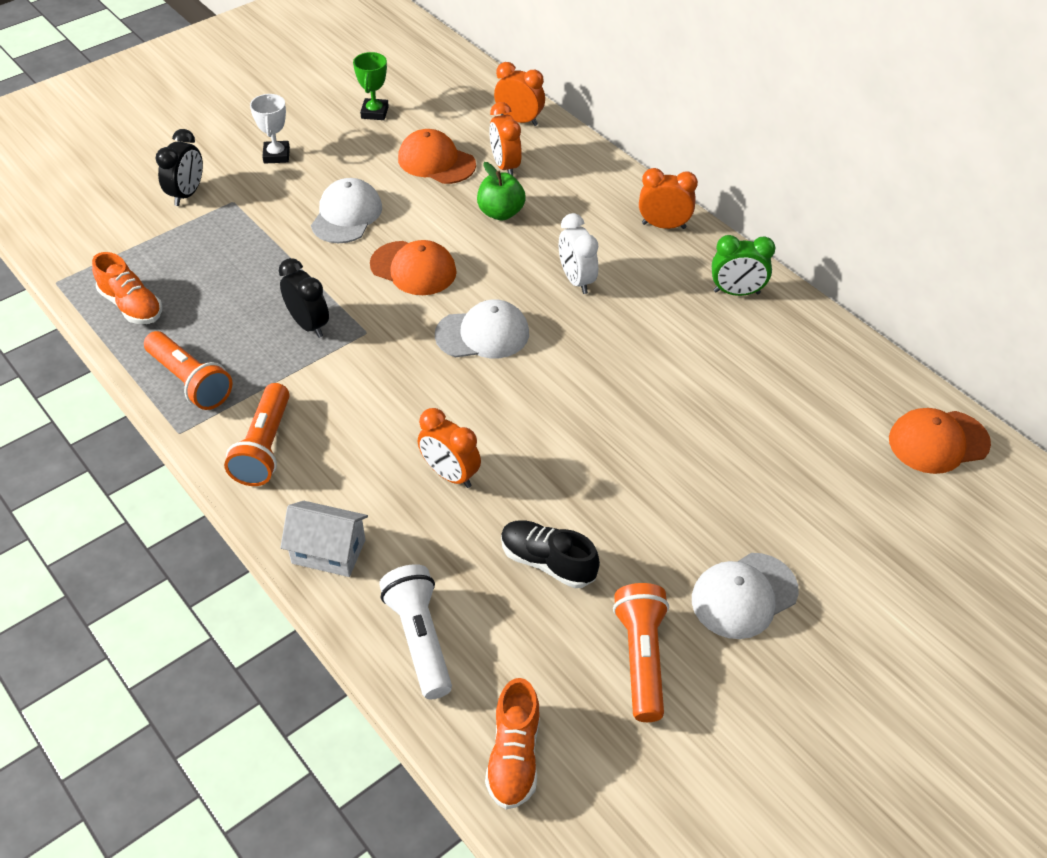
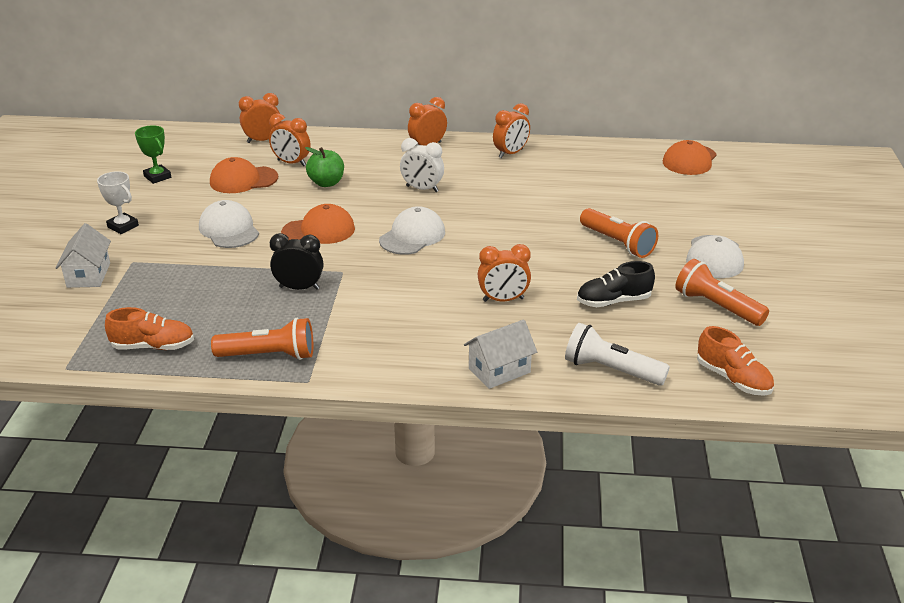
camera: 45 degrees left, 15 degrees down
(187, 194) = (88, 275): black clock -> white house
(264, 447) = (377, 354): orange flashlight -> orange flashlight (618, 243)
(736, 292) = (511, 153): green clock -> orange clock

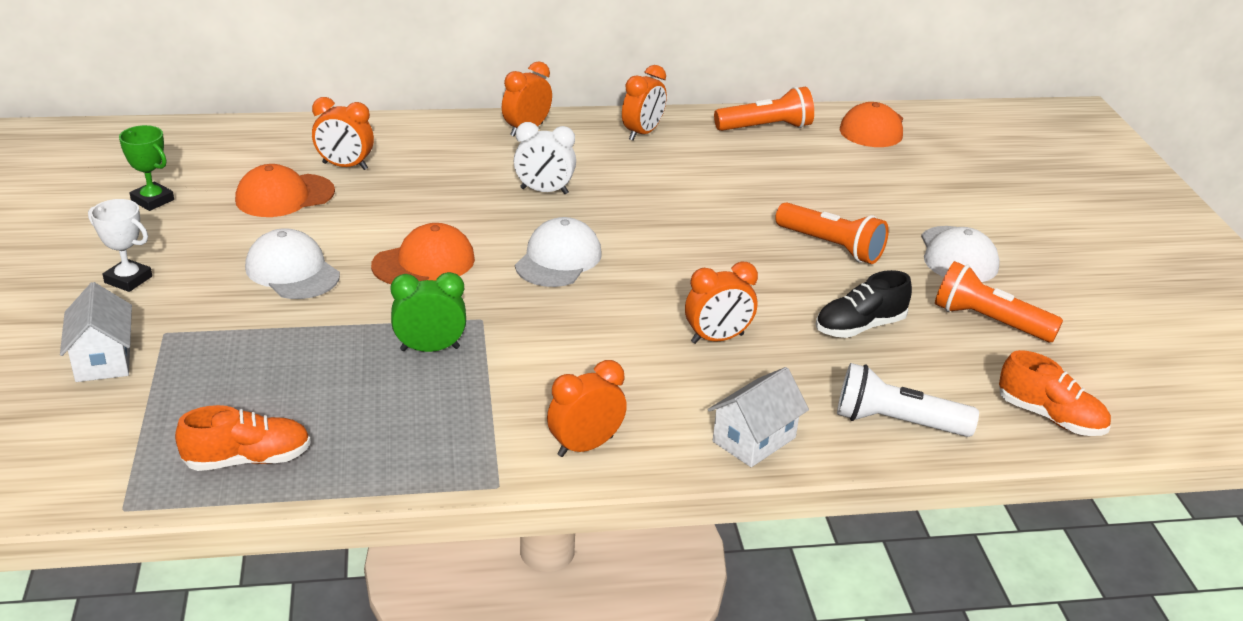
camera: 15 degrees left, 0 degrees up
(263, 140) = (289, 136): orange clock -> orange clock (585, 446)
(269, 355) = (427, 454): orange flashlight -> orange flashlight (766, 127)
(299, 288) = (430, 349): black clock -> green clock
(326, 183) = (407, 192): green apple -> none

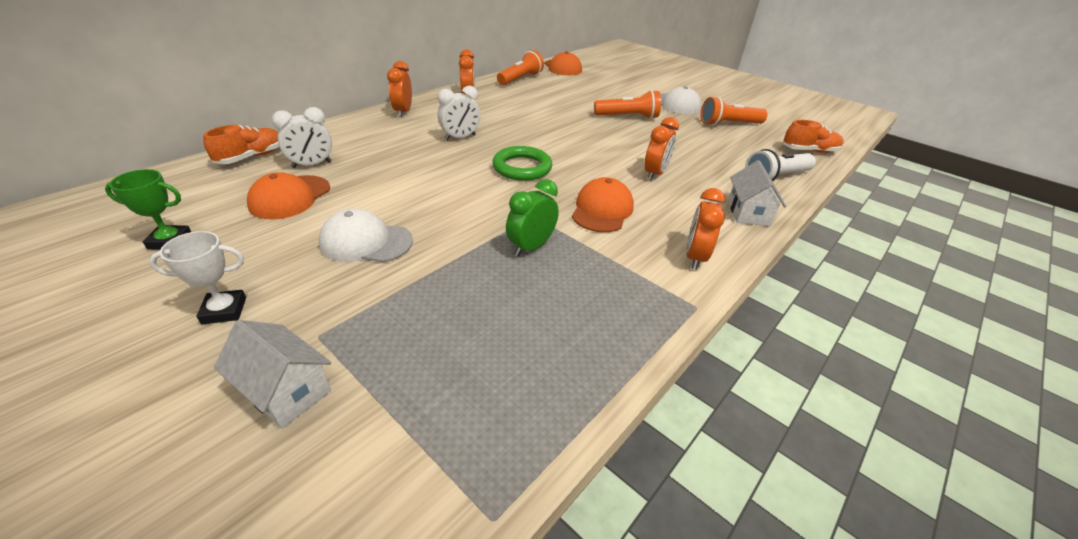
camera: 40 degrees left, 5 degrees up
(247, 459) = (530, 395): orange shoe -> orange shoe (251, 157)
(345, 166) = (312, 165): orange clock -> white clock
(424, 262) = (449, 199): orange cap -> orange cap (602, 210)
(558, 259) = (522, 167): white cap -> green ring
(860, 327) = (694, 144): black shoe -> none

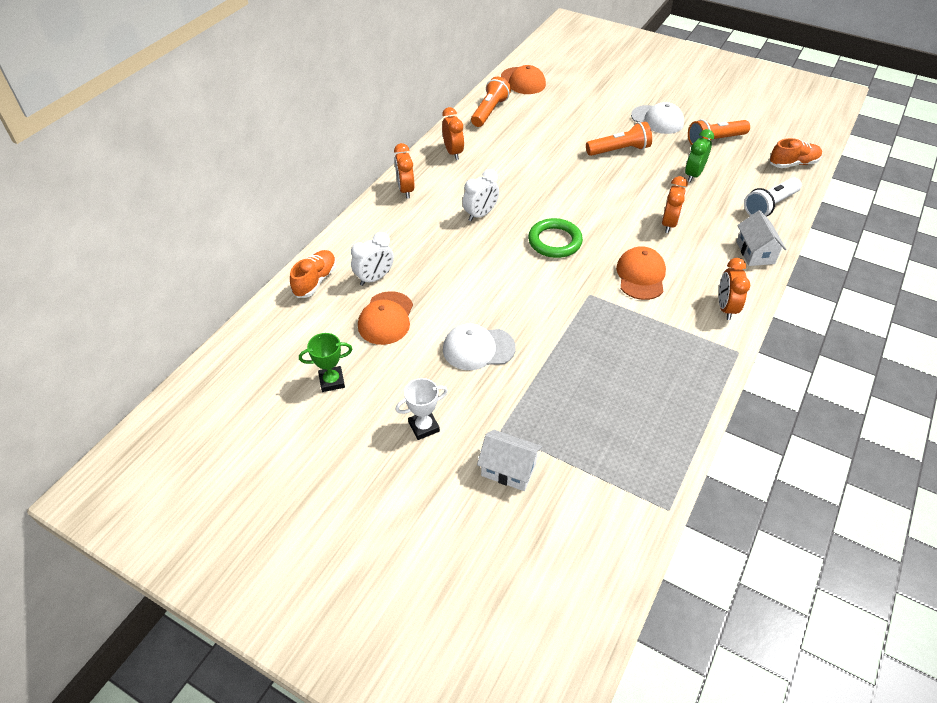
camera: 10 degrees left, 10 degrees up
(531, 247) = (603, 325): green clock -> green clock (693, 175)

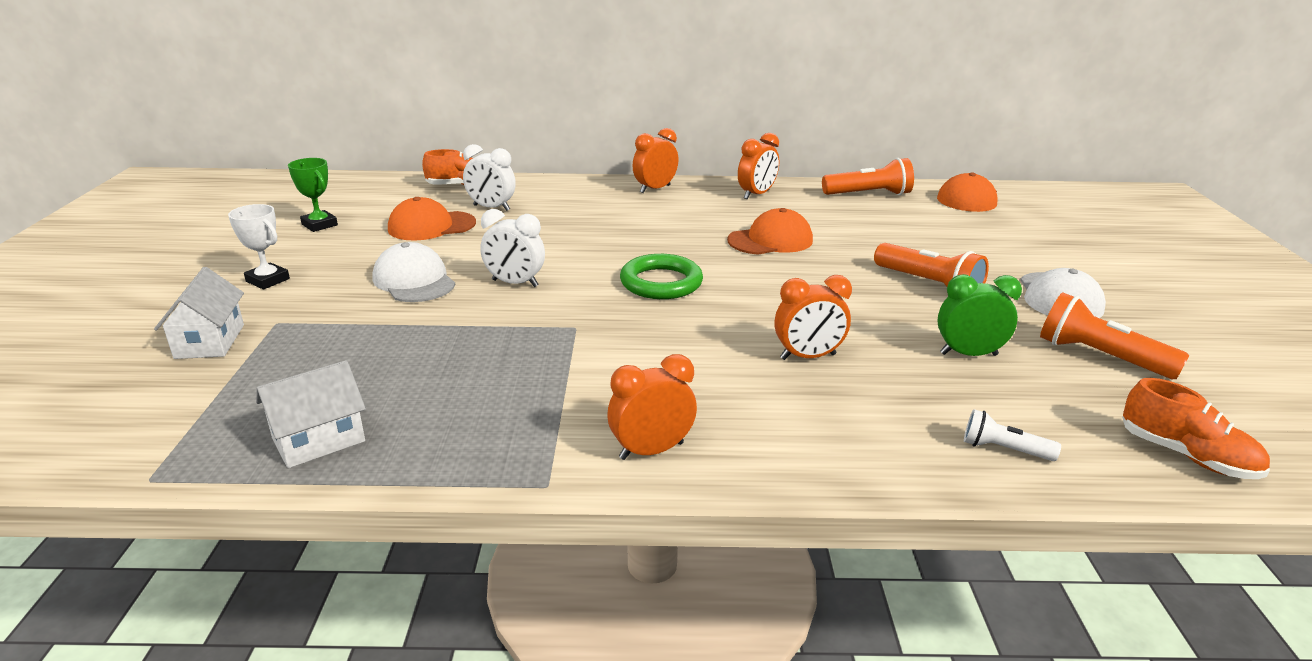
camera: 60 degrees right, 20 degrees down
(480, 214) = (660, 231): white clock -> white clock (515, 283)
(641, 276) = (655, 357): orange cap -> orange cap (770, 240)
(755, 252) = (839, 456): white house -> white house (319, 440)
(769, 206) = (1003, 449): white flashlight -> white flashlight, size x0.58

